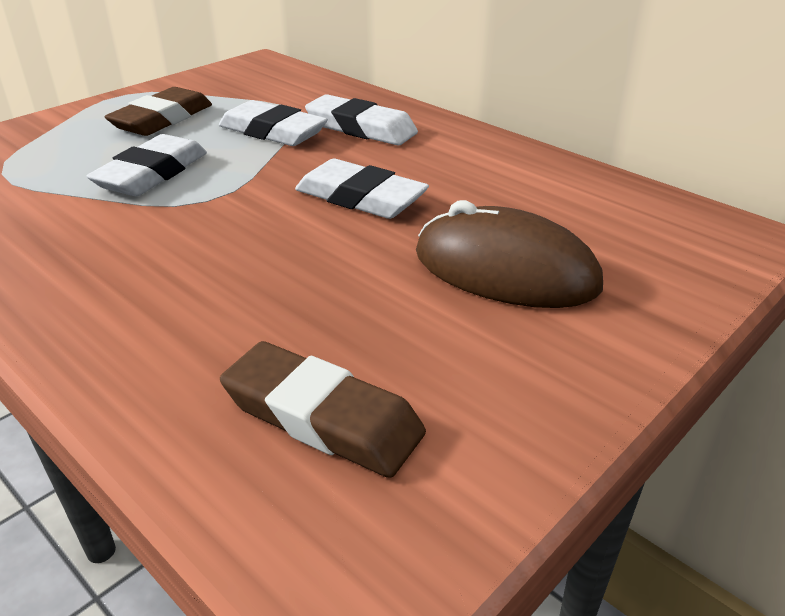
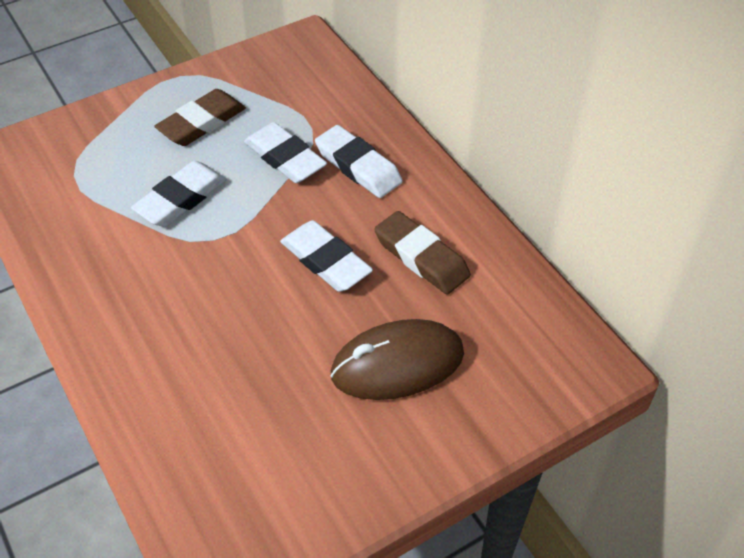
camera: 15 degrees right, 15 degrees up
(322, 417) = (234, 464): brown eraser -> brown eraser (421, 257)
(505, 270) = (397, 364): brown mouse -> brown mouse turned 60 degrees counterclockwise

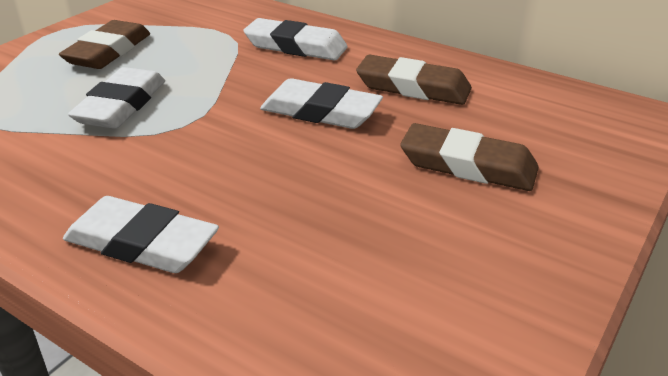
camera: 25 degrees left, 15 degrees down
(285, 158) = (217, 56): white eraser -> white eraser (142, 243)
(397, 364) = (468, 165): brown mouse -> brown eraser

